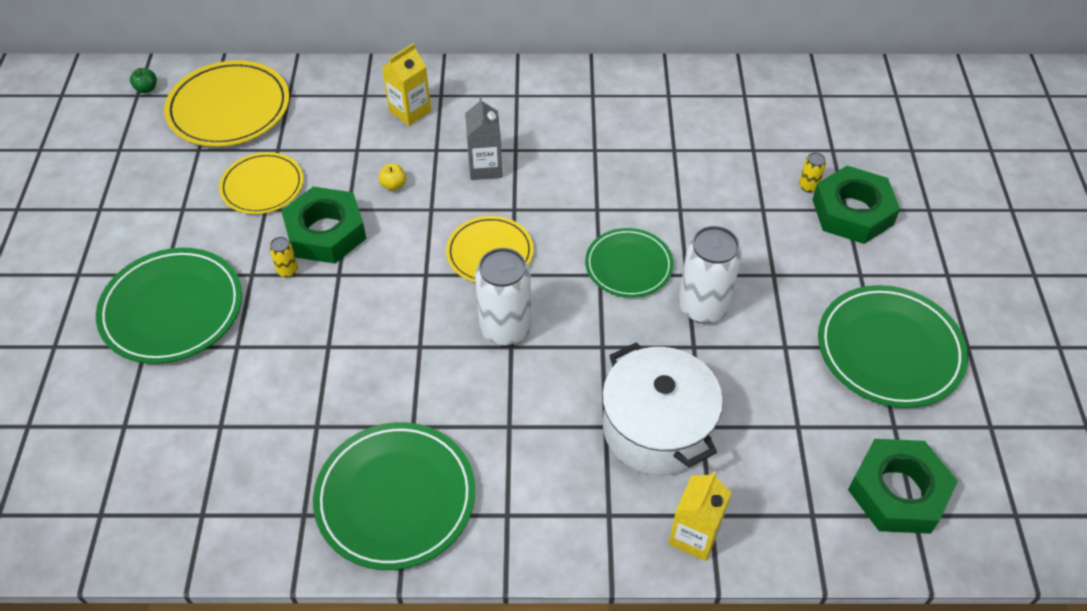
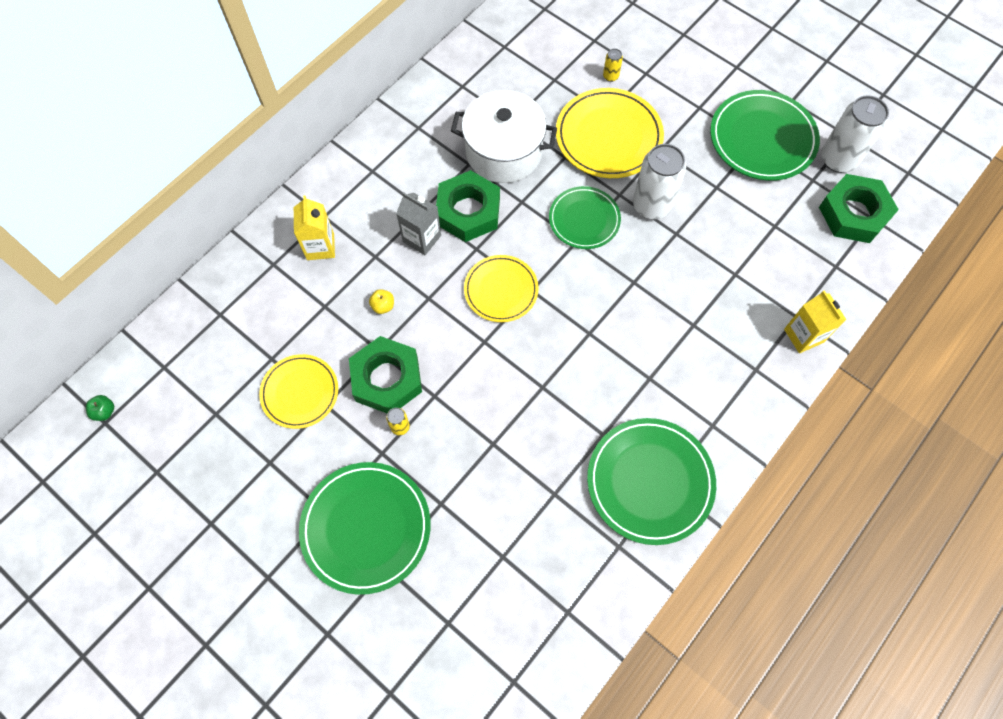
camera: 50 degrees left, 15 degrees up
(229, 108) = (191, 365): yellow plate -> yellow plate (608, 136)
(505, 328) = (572, 326): white can -> white can (838, 159)
(656, 428) = (717, 299): white pot -> white pot (503, 152)
(852, 212) = (651, 71): green nut -> green nut (468, 211)

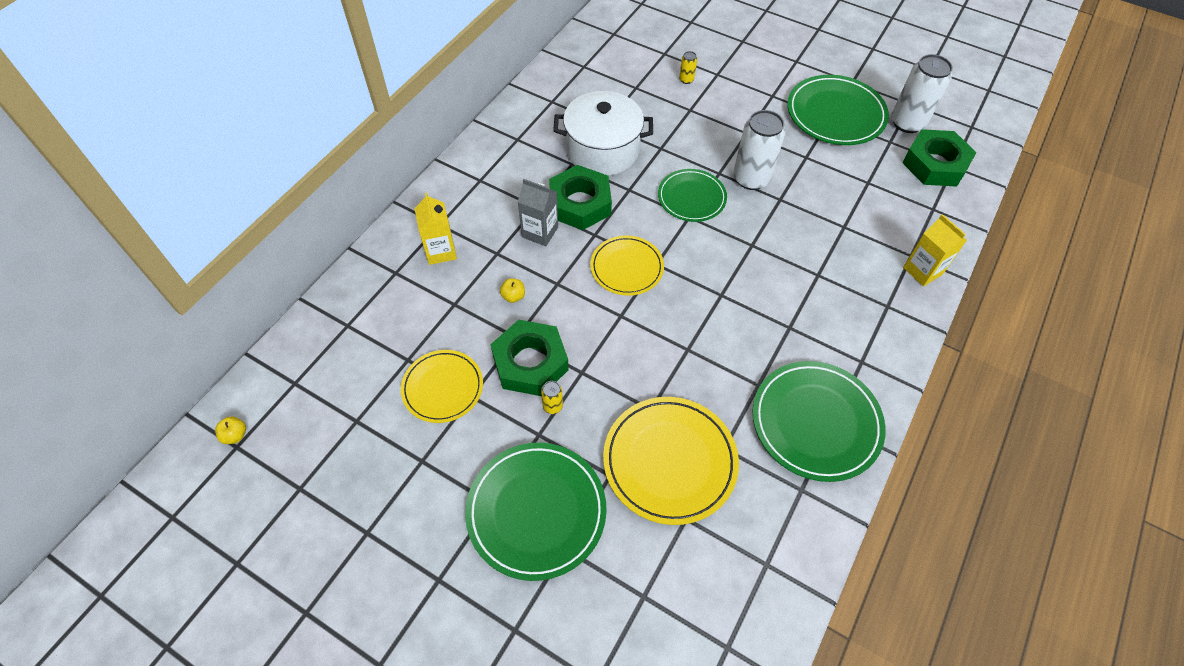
camera: 10 degrees left, 10 degrees down
(105, 411) = (235, 435): green apple -> yellow apple
(608, 136) = (696, 127): yellow plate -> yellow plate (669, 461)

